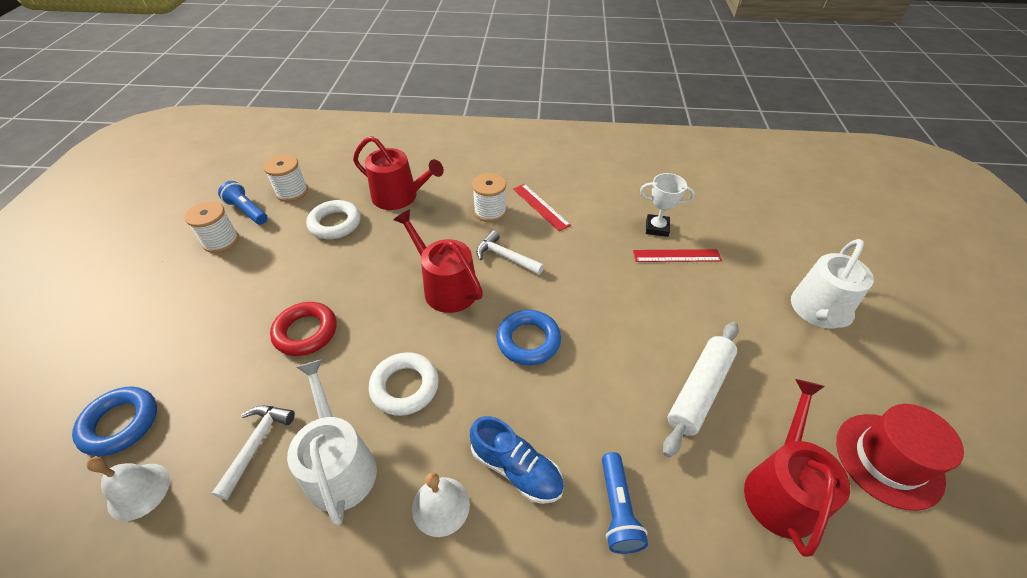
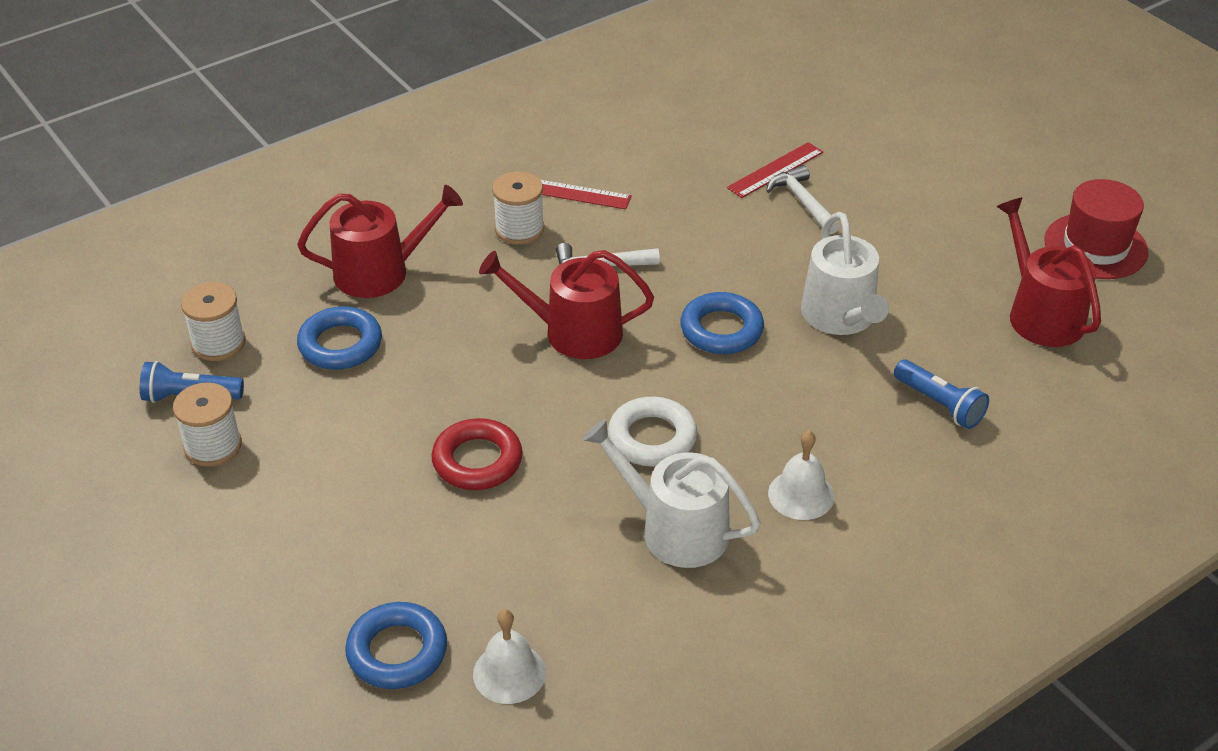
camera: 40 degrees left, 5 degrees down
(256, 444) = (572, 569): white hammer -> white hammer (803, 202)
(335, 223) = (340, 344): white ring -> blue ring
(516, 469) = (831, 430): blue shoe -> none
(657, 228) = (725, 151): white trophy -> none
(699, 390) = (915, 280): white rolling pin -> none
(818, 312) = (950, 155): white watering can -> white watering can (841, 317)

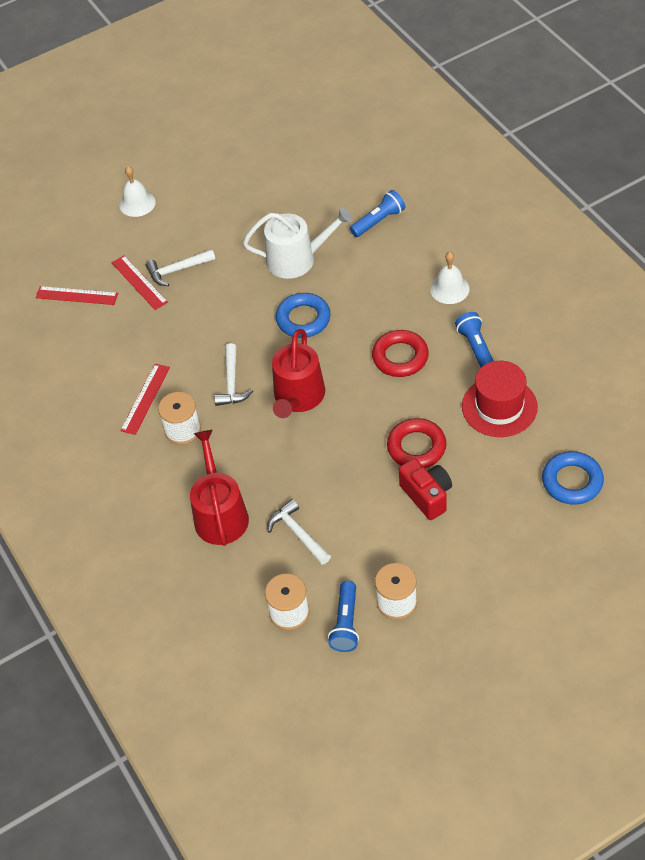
camera: 80 degrees left, 10 degrees up
(340, 344) = (298, 533): blue ring -> white hammer
(388, 474) = (427, 496): none -> red camera
(509, 673) = (585, 426): white bell -> white bell (137, 203)
(652, 438) = (400, 357): white ring -> red ring
(675, 529) = (476, 348): white watering can -> blue flashlight
(745, 120) = (76, 295): none -> red ruler
(1040, 314) = (304, 168): red watering can -> none
(1095, 246) = (244, 135): red hat -> red hat (499, 406)

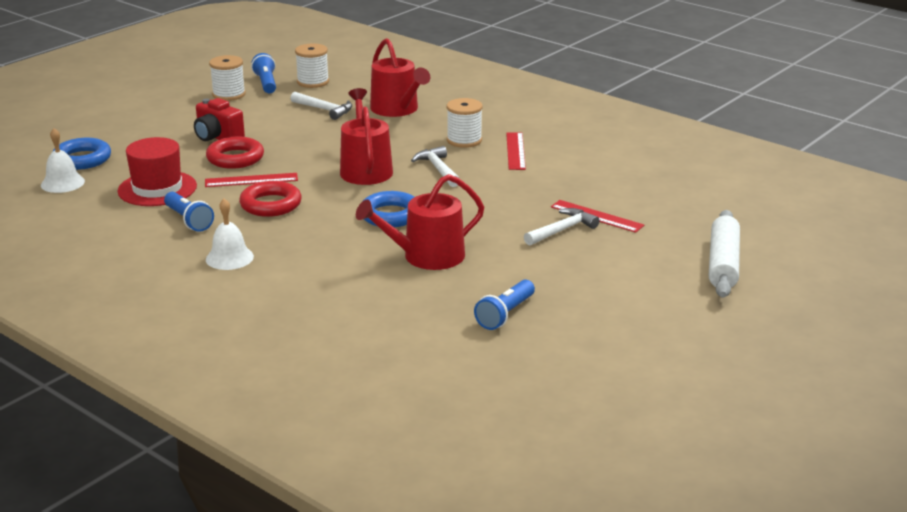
camera: 155 degrees right, 25 degrees down
(76, 295) = (655, 199): red ruler -> red ruler (251, 180)
(89, 208) = (723, 263): none -> white rolling pin
(137, 203) = (668, 276): white bell -> white bell (62, 183)
(297, 259) = (426, 257): white watering can -> red watering can
(379, 221) = (341, 302): blue flashlight -> blue flashlight (505, 315)

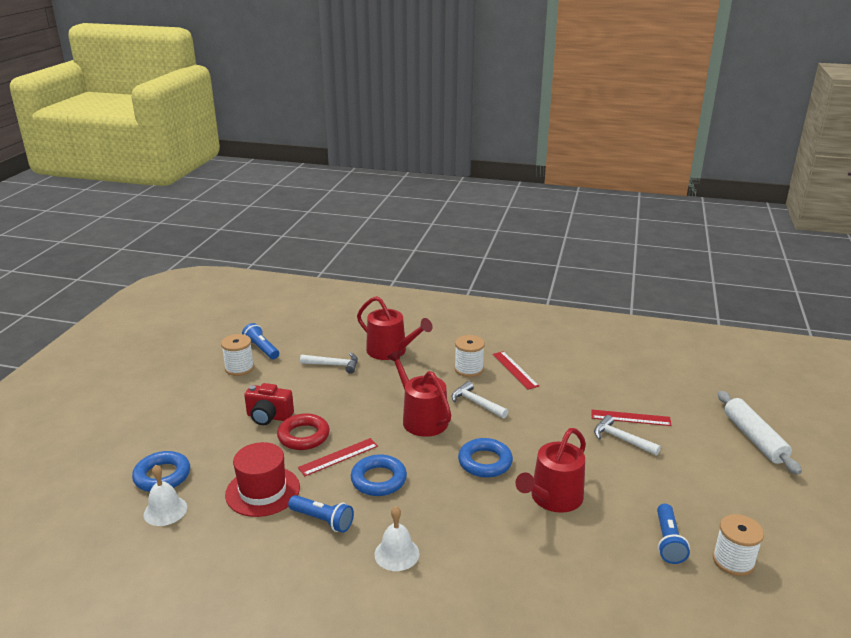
camera: 25 degrees left, 0 degrees up
(271, 204) = (378, 480): red ring -> blue ring
(313, 82) = (299, 339): white spool -> white spool (733, 561)
(562, 230) = (621, 439): white hammer -> white hammer turned 75 degrees counterclockwise

